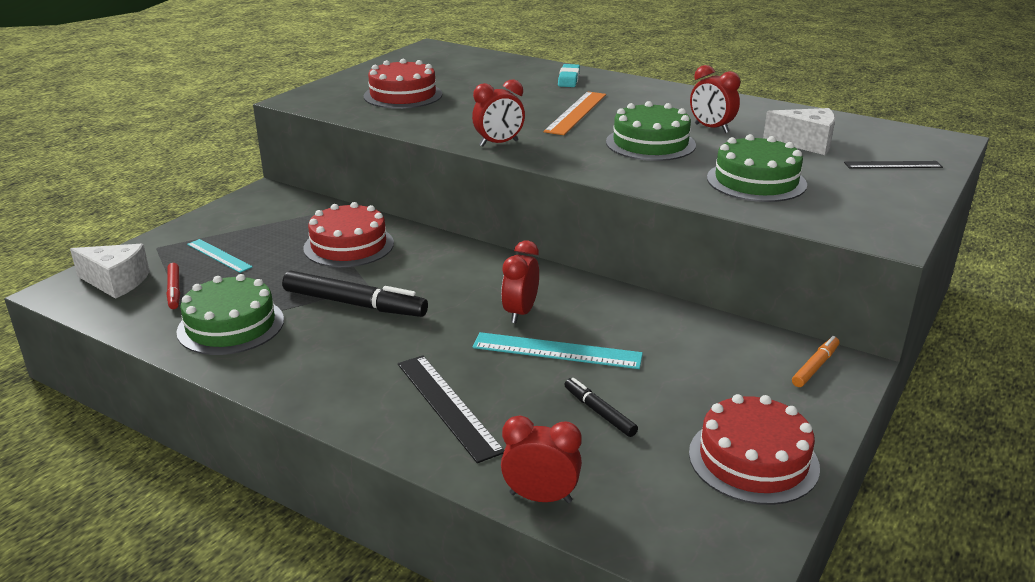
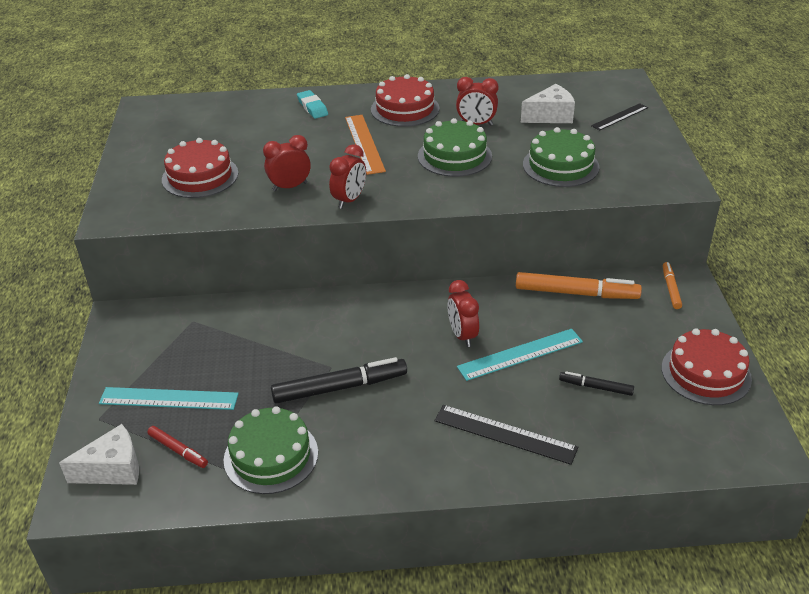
camera: 35 degrees left, 10 degrees up
(219, 255) = (169, 399): turquoise ruler -> turquoise ruler, size x1.55
(349, 245) = (265, 337): red cake -> red cake (405, 109)
(540, 497) = (631, 465): red clock -> red clock (290, 187)
(691, 327) = (576, 293): none -> orange marker

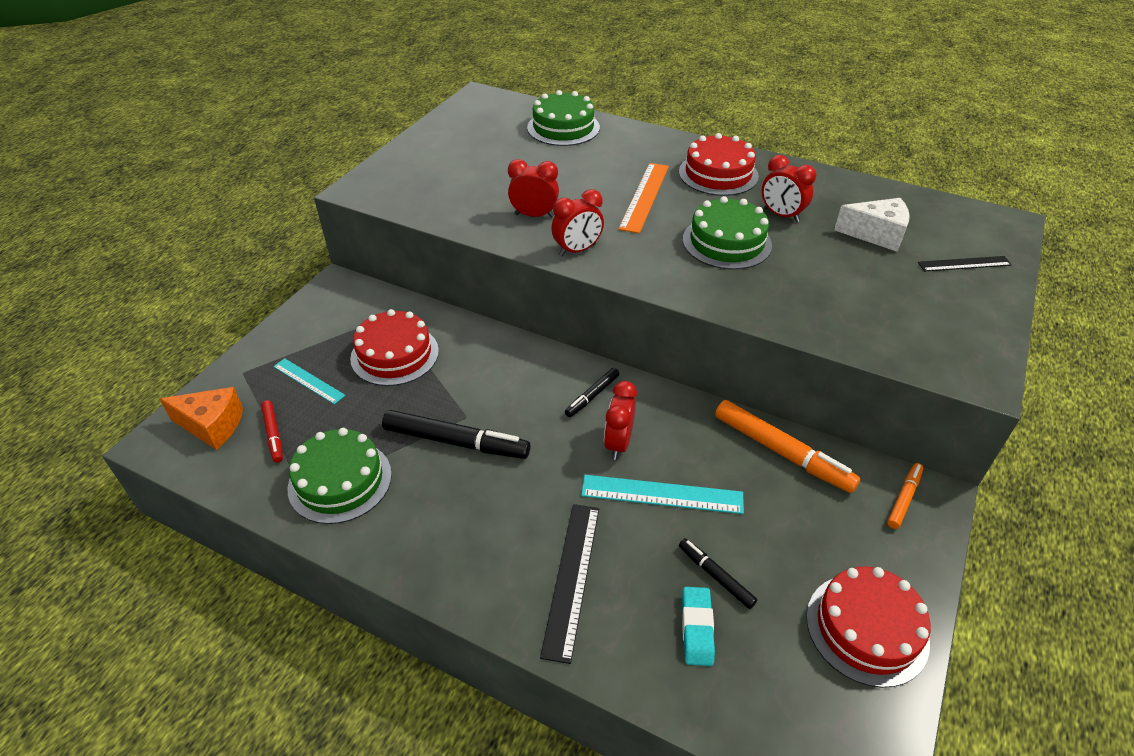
camera: 30 degrees right, 5 degrees up
(113, 469) = (212, 426): white cheese -> orange cheese
(169, 399) = (308, 381): turquoise ruler -> turquoise ruler, size x0.64
(200, 176) = (465, 176): red cake -> red cake (394, 354)
(312, 107) = (627, 143): turquoise eraser -> turquoise eraser (697, 628)
(415, 312) = (592, 396): none -> black marker
(505, 434) = (572, 578): black ruler -> black ruler turned 45 degrees clockwise
(560, 165) = (839, 296): green cake -> green cake (563, 127)

